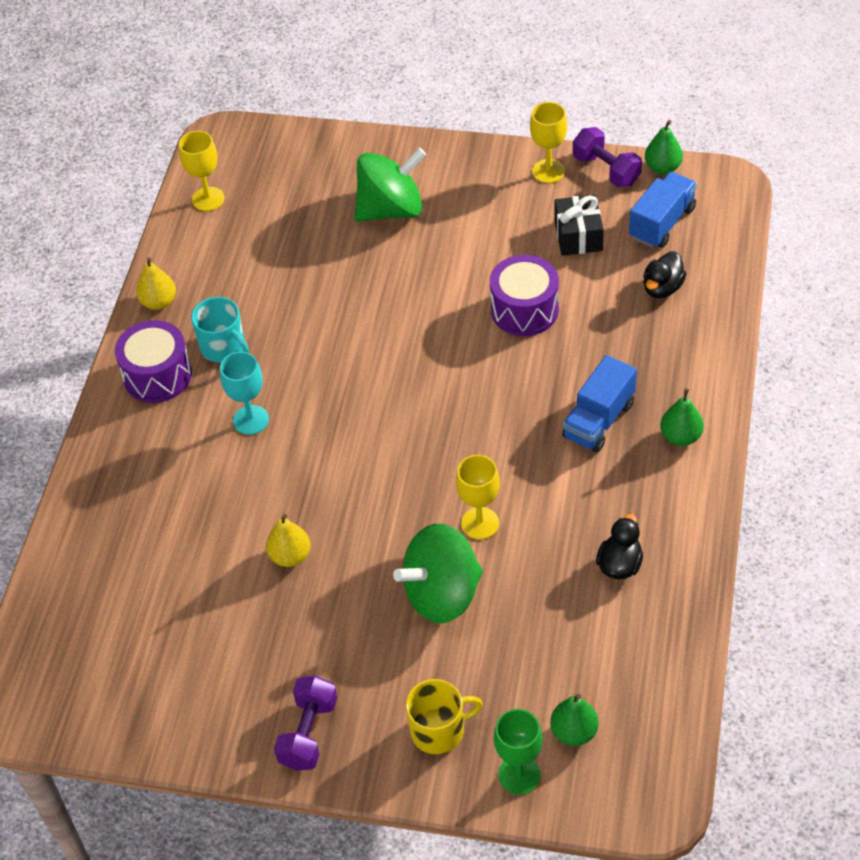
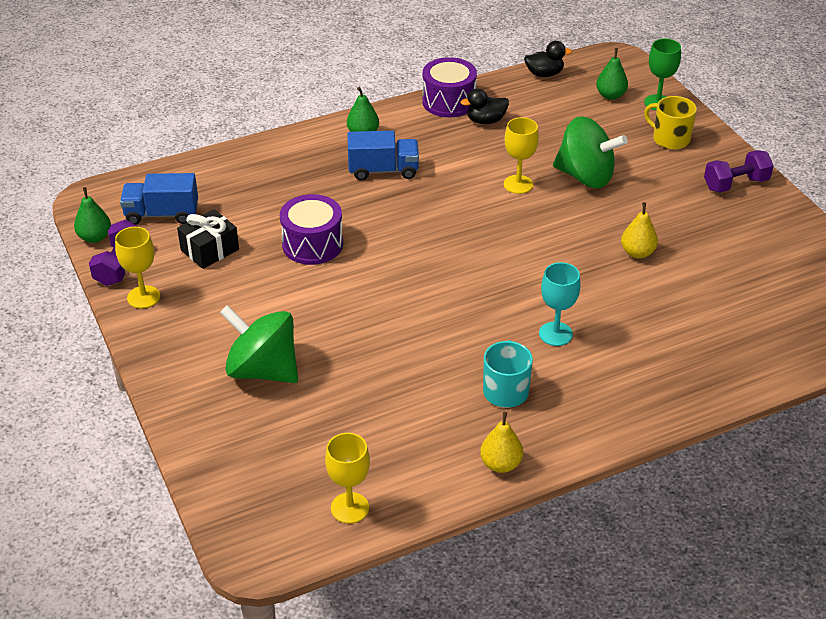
camera: 130 degrees left, 10 degrees down
(157, 375) = (573, 415): purple drum -> purple drum (449, 102)
(662, 288) = (232, 189): black duck -> black duck (544, 74)

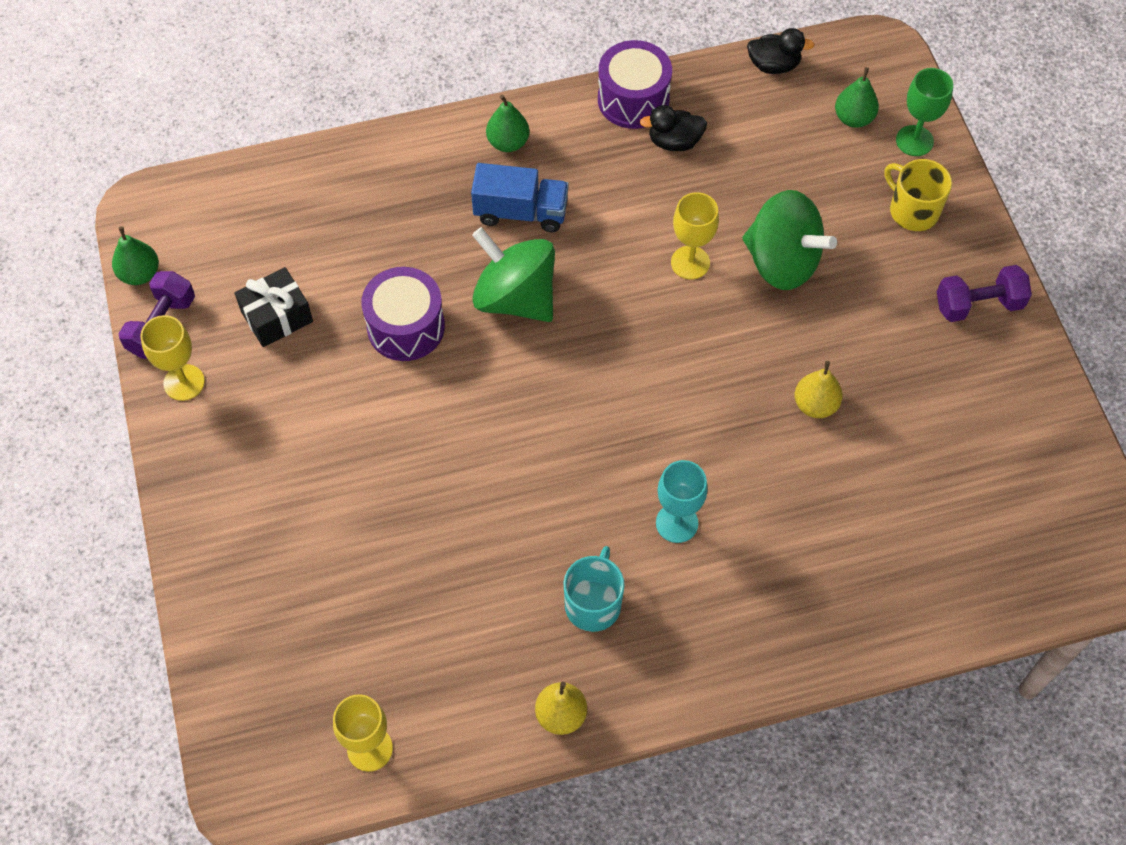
camera: 10 degrees right, 20 degrees up
(162, 214) = (228, 247): blue truck -> none
(263, 370) = (307, 522): green spinning top -> green spinning top (515, 298)

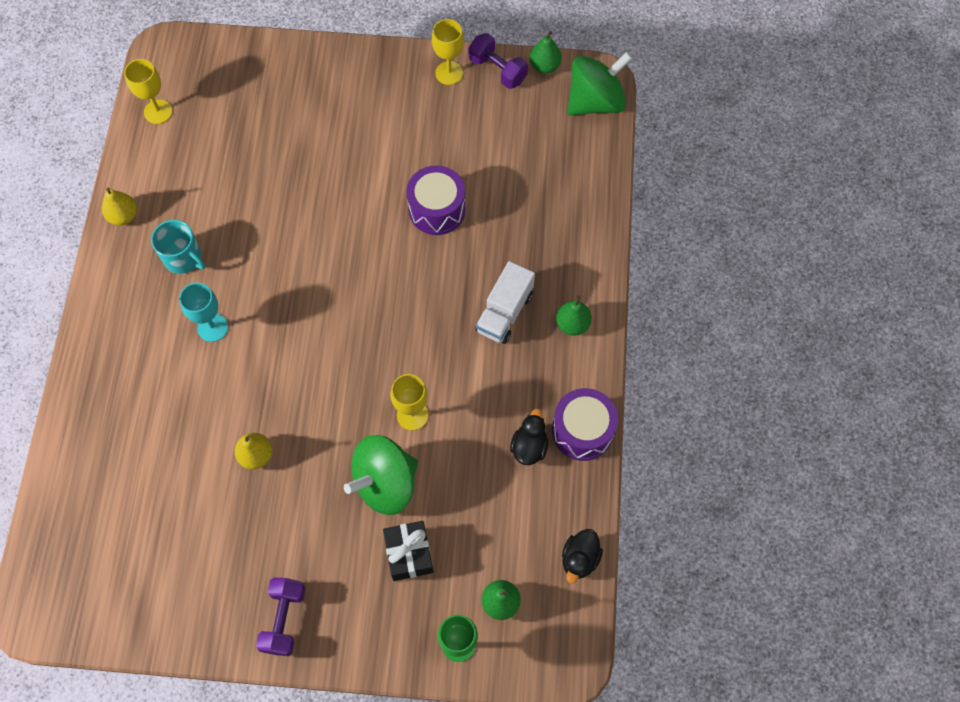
camera: 110 degrees right, 5 degrees up
(277, 317) = (477, 136): black gift -> black gift (409, 554)
(515, 298) = (431, 285): green spinning top -> green spinning top (595, 102)
(521, 212) = (504, 312): blue truck -> white truck
(912, 210) = (391, 609): yellow mug -> none

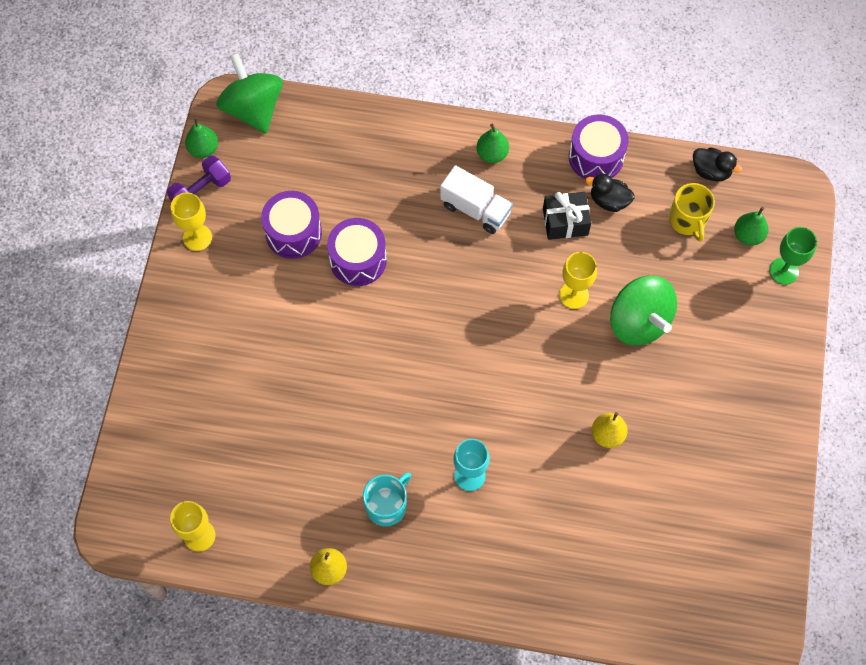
camera: 85 degrees left, 0 degrees up
(284, 619) = (763, 413): purple dumbbell -> none
(409, 554) = (705, 305): black gift -> black gift (565, 222)
(461, 151) = (293, 233): none -> purple drum
(513, 533) = (688, 220): none -> yellow mug

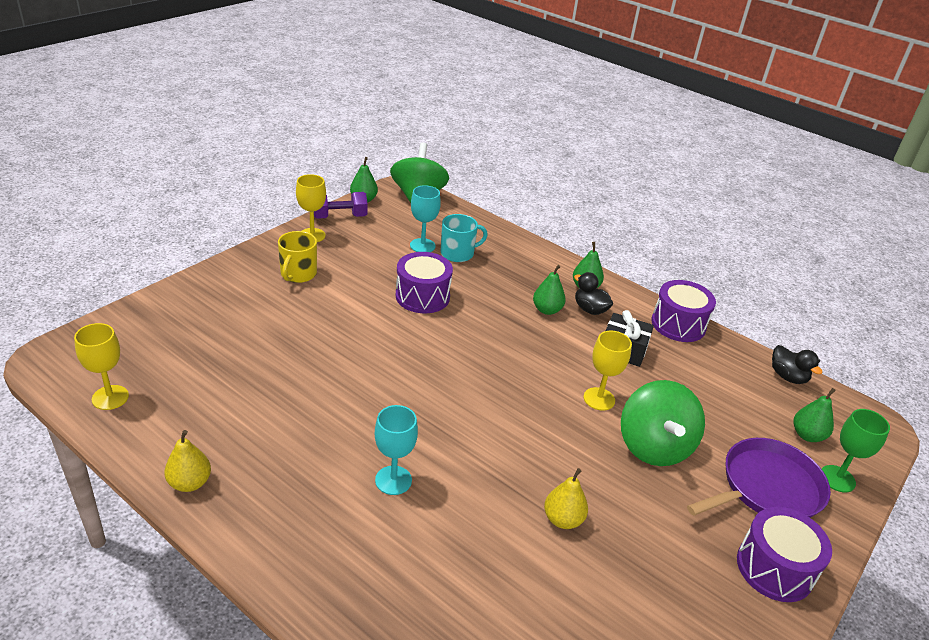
camera: 25 degrees right, 30 degrees down
(293, 233) = (386, 262): purple drum -> purple drum (774, 568)
(310, 187) = (422, 246): none -> turquoise goblet
(387, 505) = (293, 462): turquoise mug -> turquoise mug (458, 253)
(475, 209) = (547, 310): white truck -> green pear
(609, 201) = (674, 354): black duck -> black duck (590, 309)
(688, 220) = (746, 398): yellow mug -> yellow mug (298, 274)
(736, 313) = (767, 487): none -> purple pan

